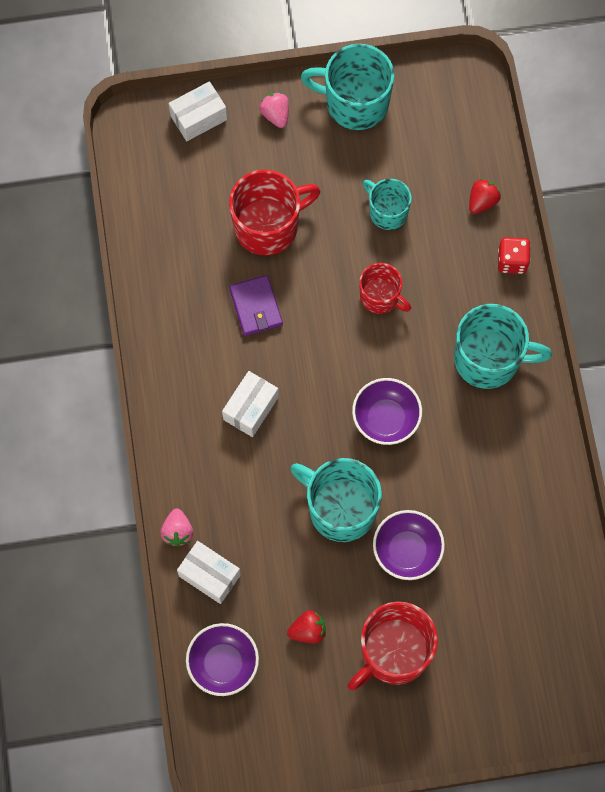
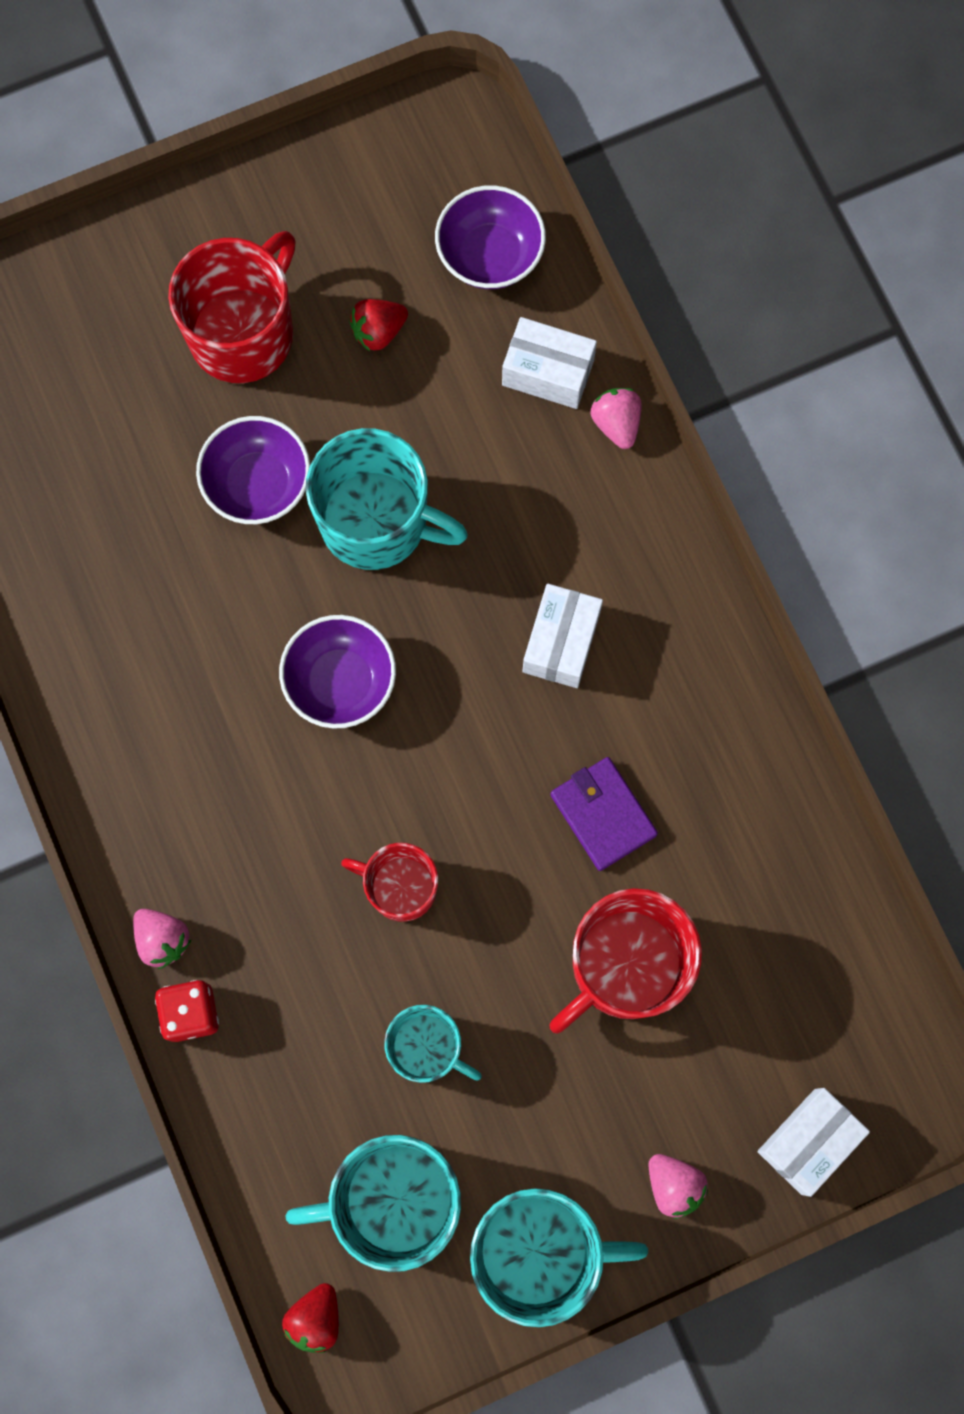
camera: 165 degrees right, 5 degrees up
(482, 201) = (266, 1113): red strawberry -> red strawberry (315, 1318)
(489, 359) = (195, 825): turquoise mug -> turquoise mug (394, 1199)
(519, 303) = (163, 939): none -> pink strawberry

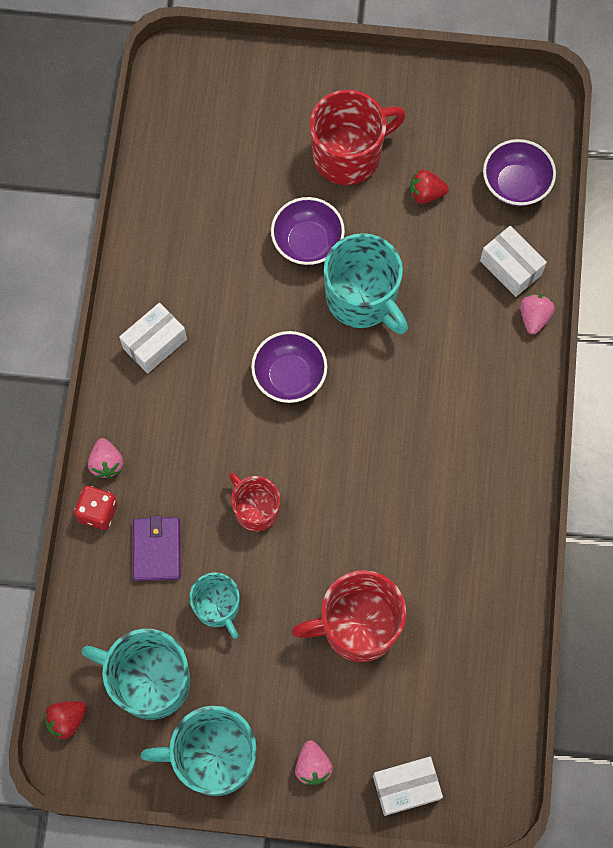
camera: 30 degrees right, 5 degrees down
(538, 1250) = (213, 756): turquoise mug -> turquoise mug turned 150 degrees clockwise
(561, 642) = (429, 423): white box -> white box (155, 344)
(603, 814) = (396, 533): purple wallet -> purple wallet (157, 549)

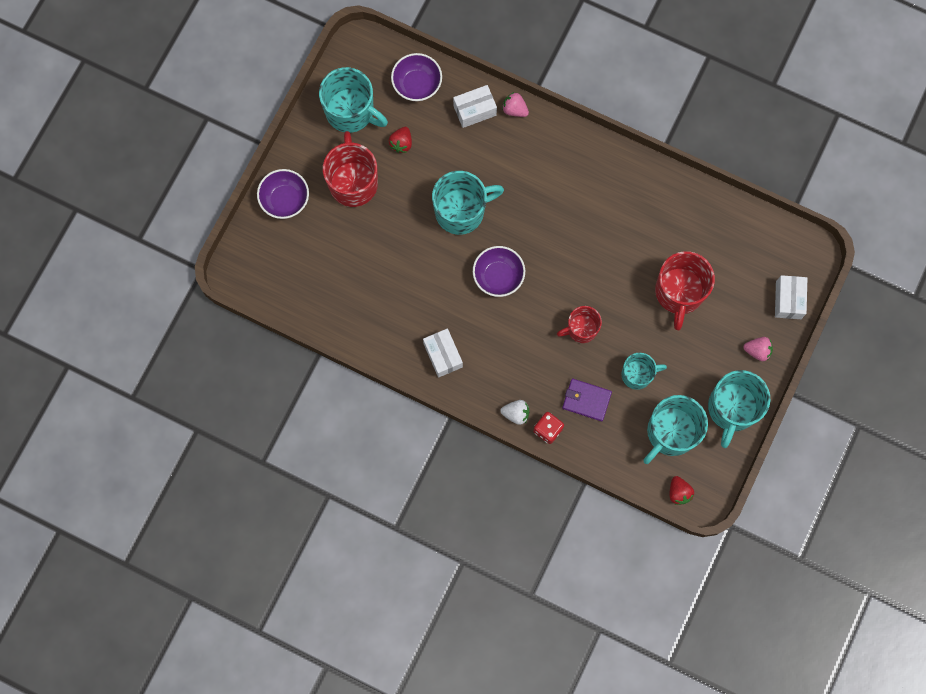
camera: 70 degrees left, 5 degrees up
(106, 463) = (516, 413): pink strawberry -> white strawberry
(307, 242) = (407, 231): purple bowl -> purple bowl (285, 200)
(443, 119) = (351, 112): none -> turquoise mug

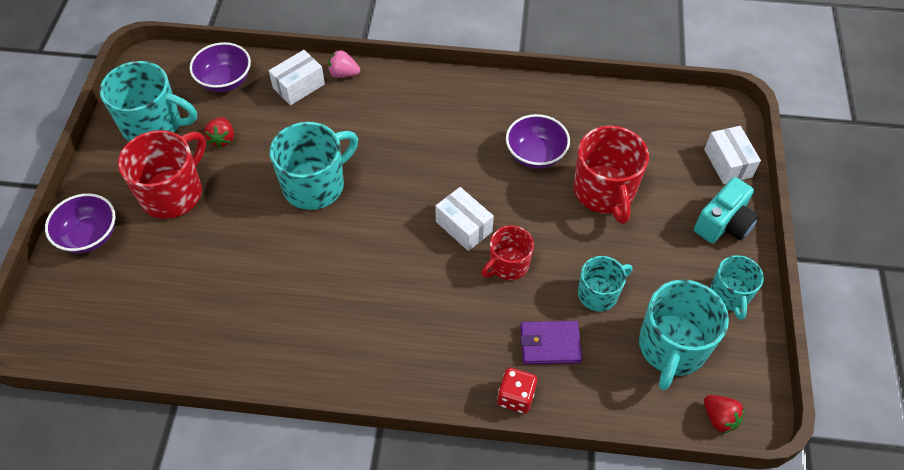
camera: 20 degrees left, 20 degrees down
(353, 182) = (173, 193): red mug -> red mug turned 60 degrees clockwise
(443, 355) = (344, 350): white box -> white box (464, 226)
(498, 276) = (384, 239): purple bowl -> purple bowl (535, 154)
(516, 413) = (466, 391): white strawberry -> none
(732, 409) = (729, 295): turquoise mug -> turquoise mug, size x0.60
(757, 351) = (723, 224): pink strawberry -> turquoise camera

